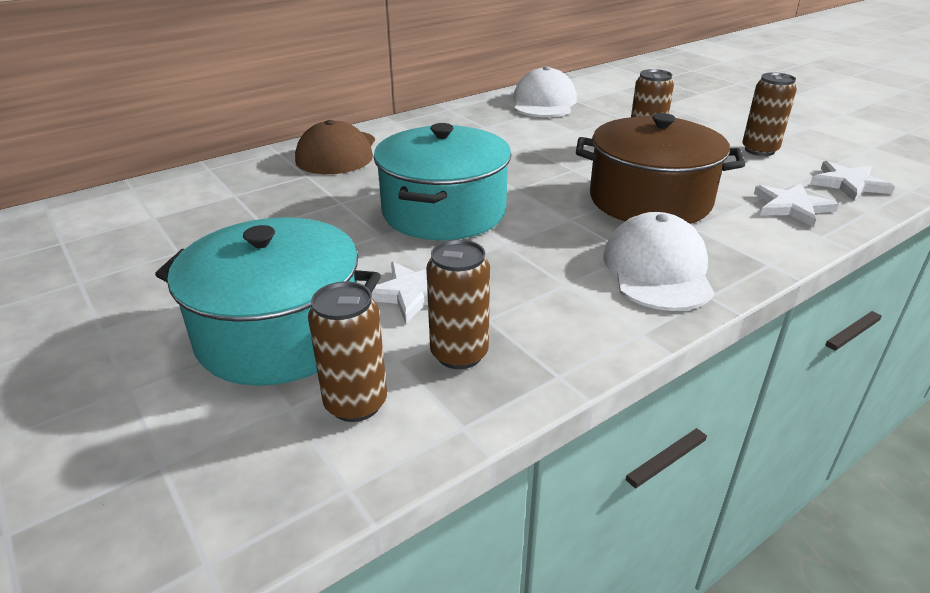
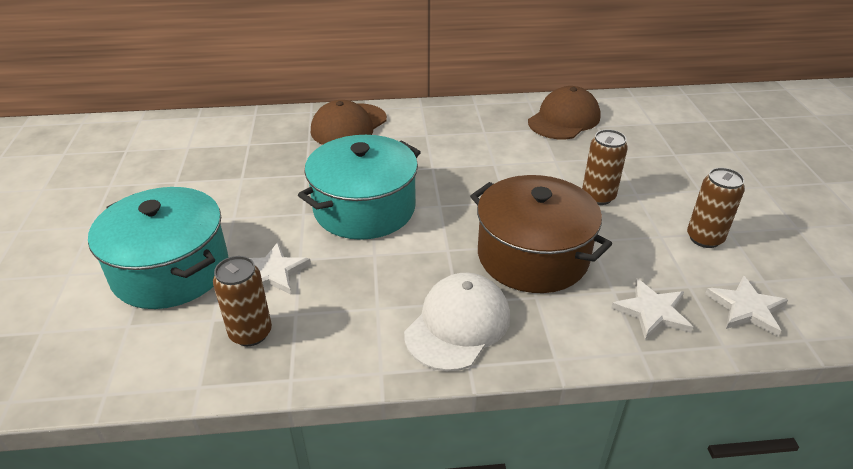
camera: 30 degrees right, 5 degrees up
(356, 404) = (161, 340): brown can -> none
(544, 102) = (564, 119): white cap -> brown cap

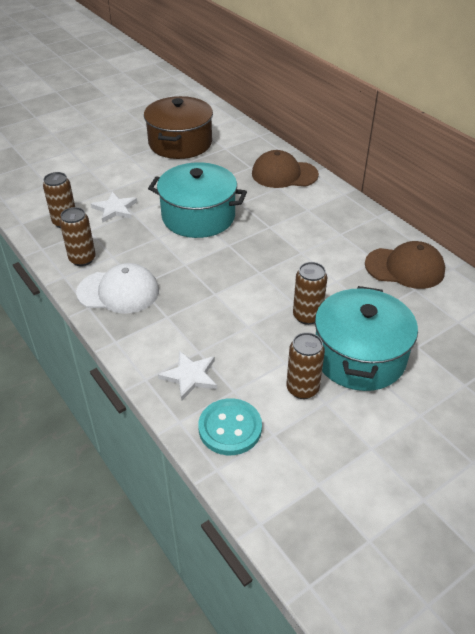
camera: 60 degrees right, 5 degrees up
(171, 270) = (93, 177): turquoise pot -> turquoise pot (359, 356)
(357, 340) = (82, 259): none -> brown can
(532, 256) = (207, 303): brown pot -> brown pot (180, 143)
(746, 308) = (230, 428): white star -> turquoise button

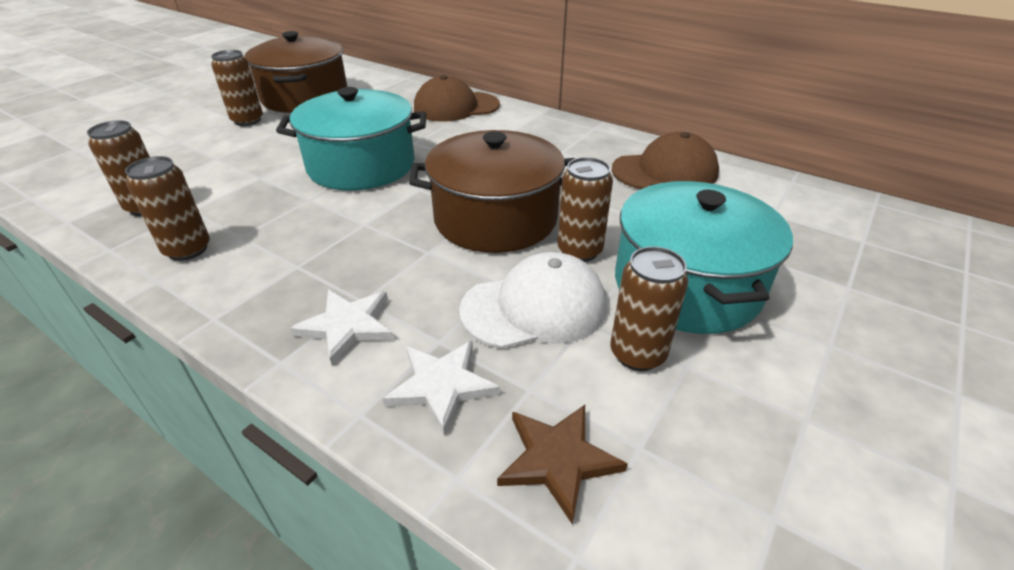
camera: 20 degrees left, 5 degrees down
(115, 209) = (229, 177): white star -> white star (347, 326)
(118, 292) = (265, 282): white cap -> white cap (534, 307)
(136, 159) = (247, 120): none -> brown can
(230, 428) = (558, 460): turquoise button -> brown star
(266, 279) = (495, 218): none -> brown pot

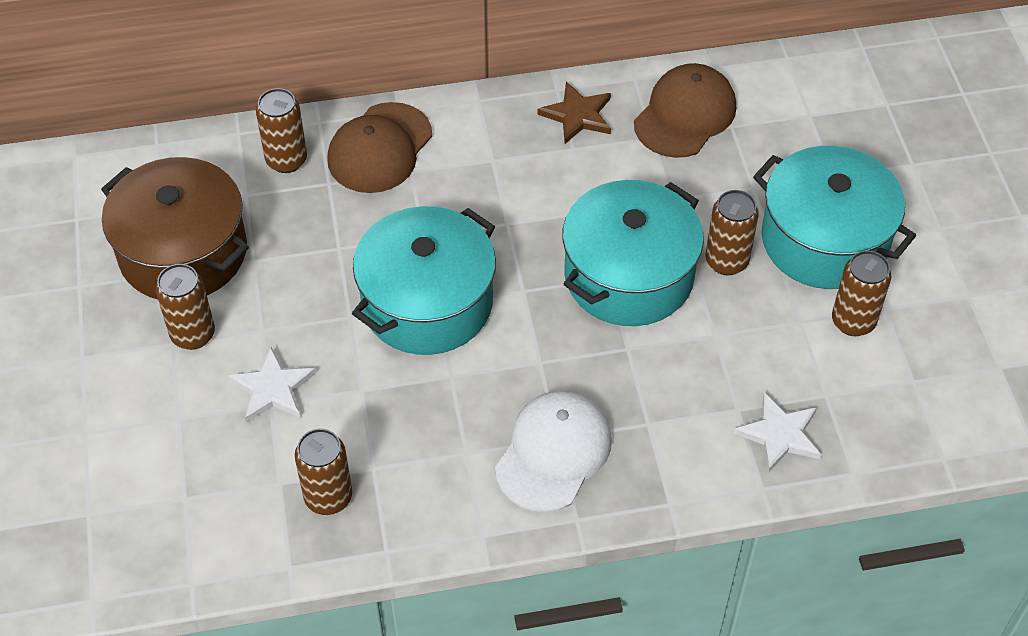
camera: 45 degrees left, 15 degrees up
(187, 250) = (450, 497): brown can -> brown can (286, 160)
(347, 326) = (670, 448): white star -> white star (272, 389)
(495, 218) = (629, 275): brown pot -> turquoise pot
(534, 307) = (759, 336): white cap -> white cap (553, 453)
(558, 460) = (886, 422): brown star -> brown star (577, 115)

